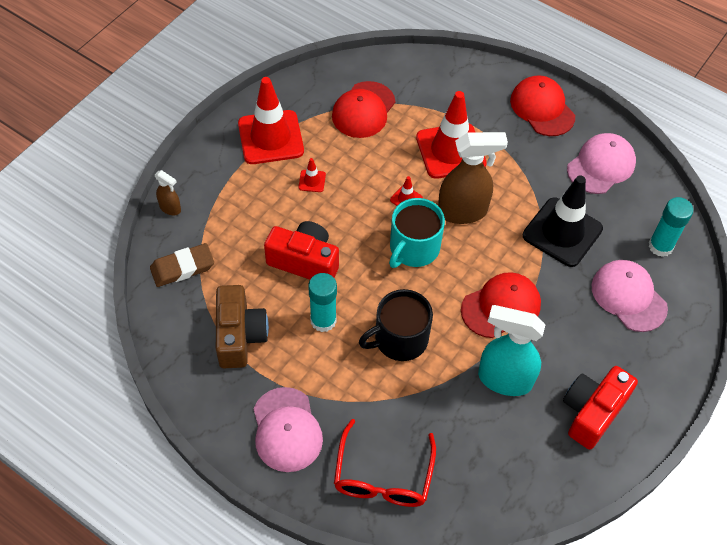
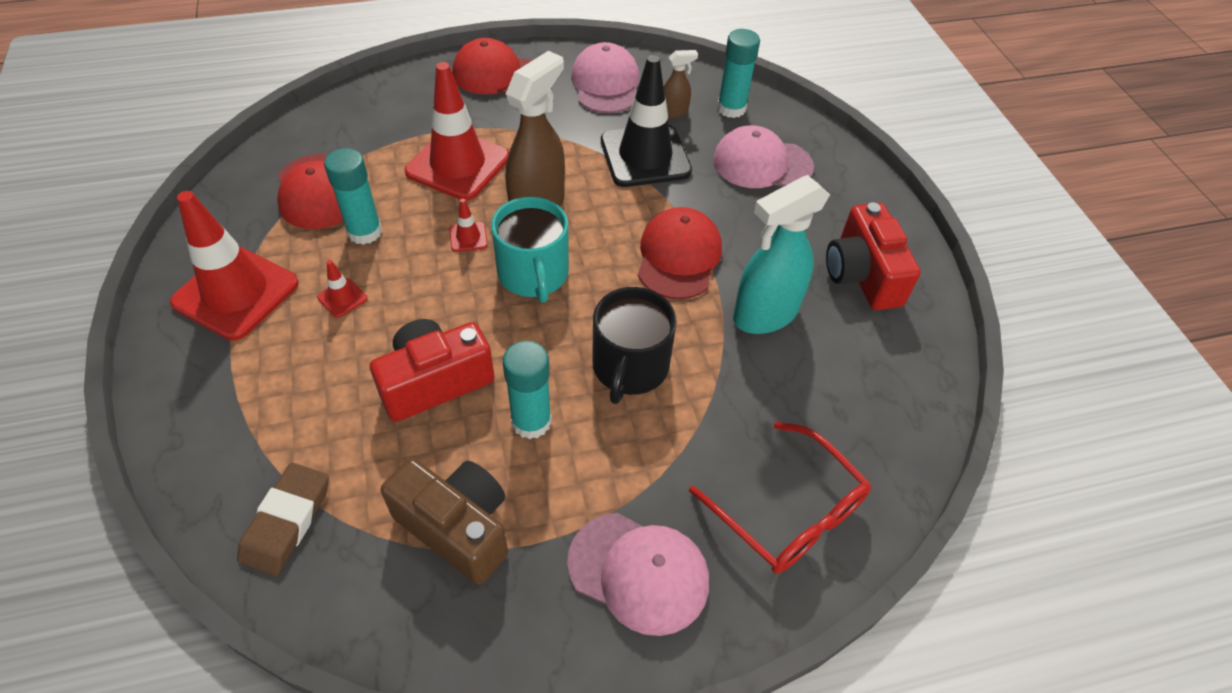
camera: 50 degrees left, 5 degrees down
(170, 208) = (186, 469): brown spray bottle -> brown spray bottle (674, 112)
(360, 152) = (365, 232): none -> turquoise glue stick

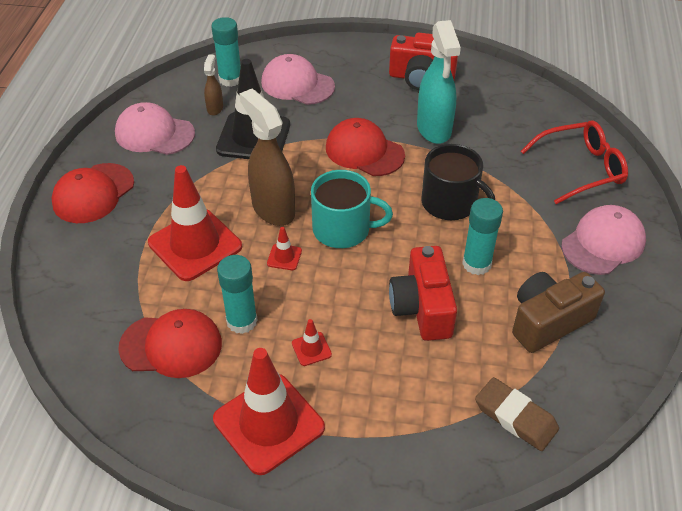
camera: 65 degrees left, 5 degrees down
(762, 163) = (297, 84): pink cap -> pink cap turned 90 degrees clockwise

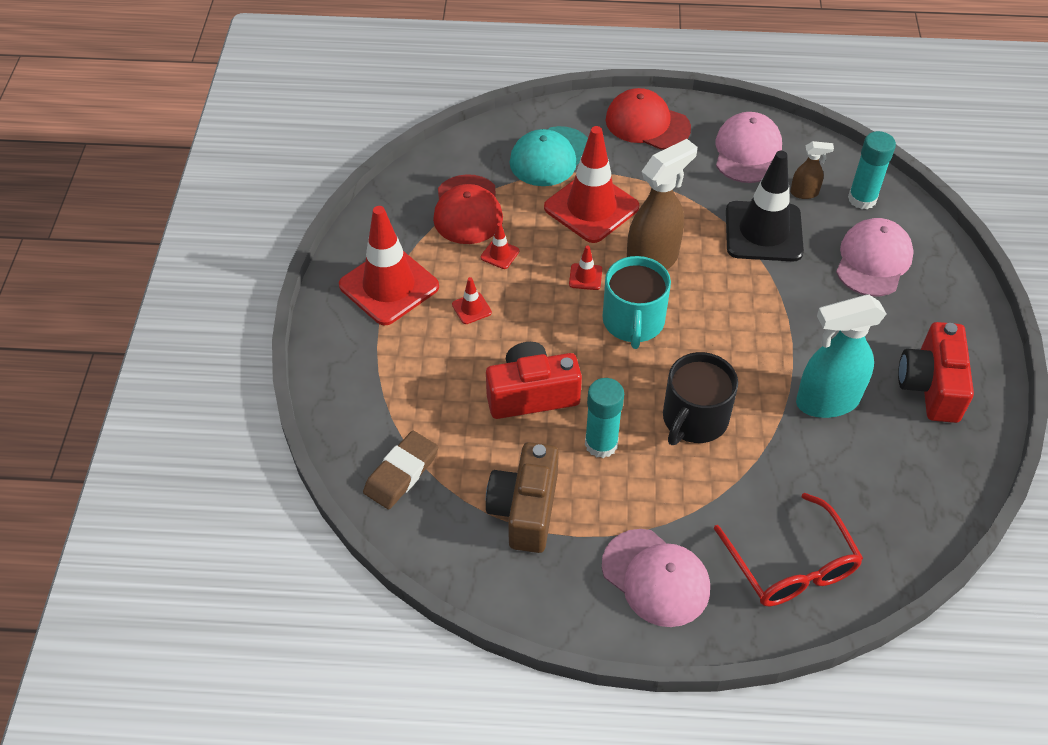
camera: 85 degrees right, 5 degrees up
(113, 270) = (550, 157): none -> turquoise cap
(242, 321) = (500, 254): turquoise glue stick -> red traffic cone
(364, 151) = (765, 333): red cap -> none
(548, 321) = (525, 509): brown camera -> brown camera turned 135 degrees counterclockwise

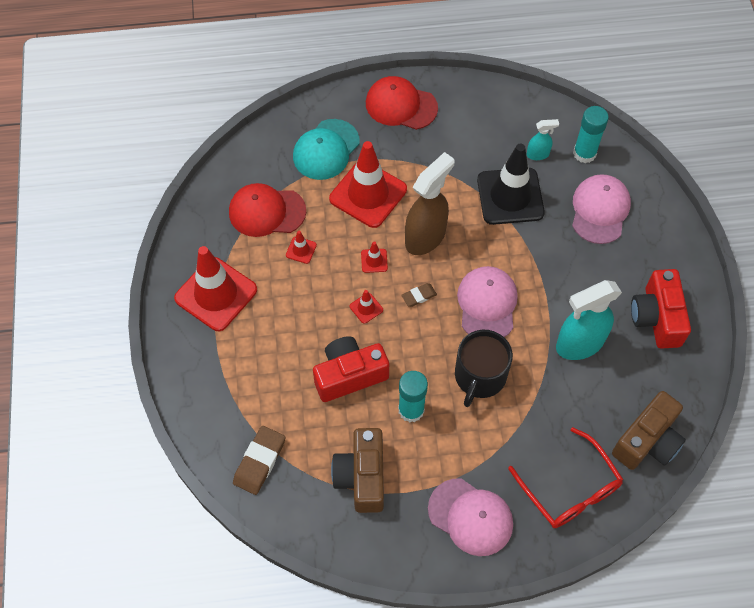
camera: 10 degrees left, 10 degrees up
(467, 210) = (267, 212): red cap -> red cap turned 105 degrees clockwise
(471, 308) = (287, 304): red traffic cone -> red traffic cone (366, 308)
(633, 321) = (419, 296): turquoise mug -> brown eraser
(747, 151) = (486, 121): pink cap -> pink cap (487, 304)
(804, 193) = (538, 154): brown spray bottle -> turquoise spray bottle
(901, 525) = (647, 441): none -> brown camera

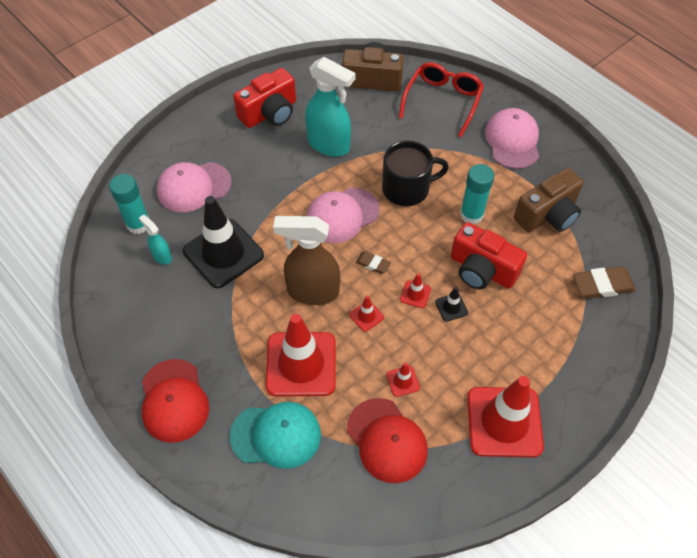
camera: 125 degrees left, 5 degrees down
(334, 326) = (451, 307): none -> black traffic cone

